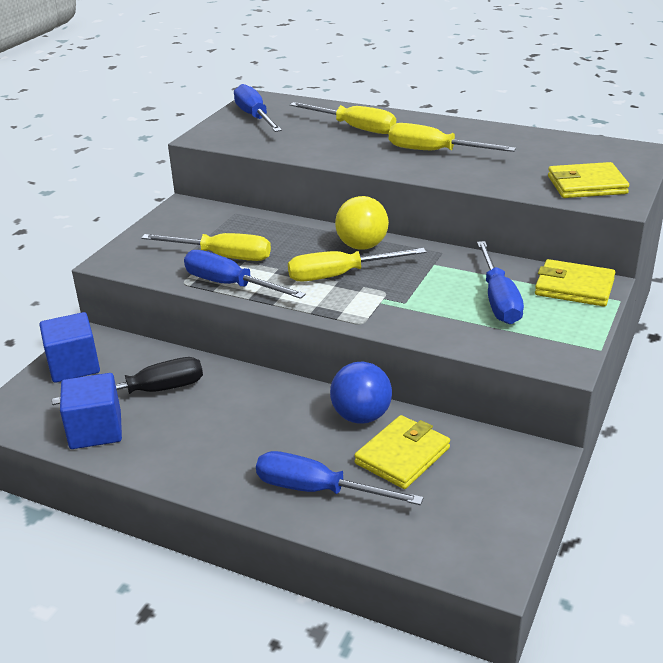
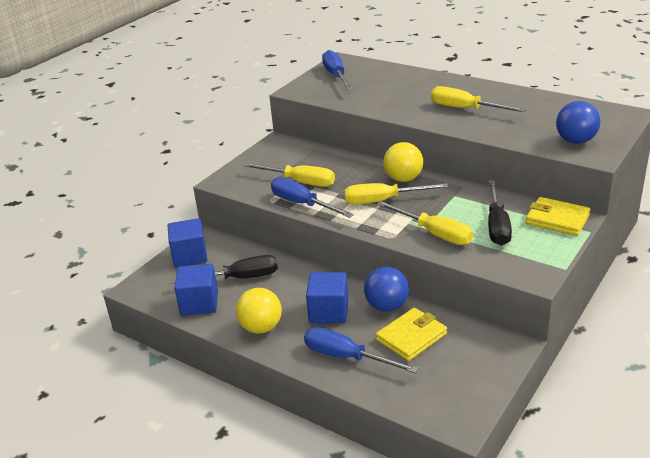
camera: 10 degrees right, 0 degrees up
(190, 458) = (261, 327): none -> yellow ball
(282, 429) = (328, 312): none -> blue cube
(354, 128) = (408, 87): yellow screwdriver -> yellow screwdriver (434, 233)
(498, 299) = (497, 226): blue screwdriver -> black screwdriver
(586, 185) = (575, 141): yellow wallet -> blue ball

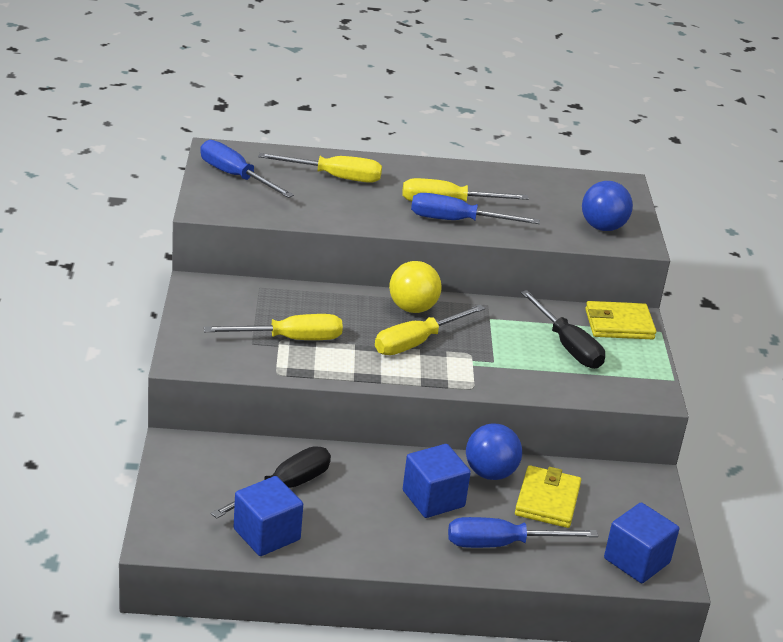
camera: 40 degrees left, 0 degrees up
(190, 256) = (186, 476): blue cube -> blue cube (636, 561)
(261, 327) = (374, 541): yellow ball -> none
(302, 204) = (324, 368): blue screwdriver -> blue screwdriver (457, 221)
(434, 233) = (512, 371): yellow screwdriver -> yellow screwdriver (335, 177)

